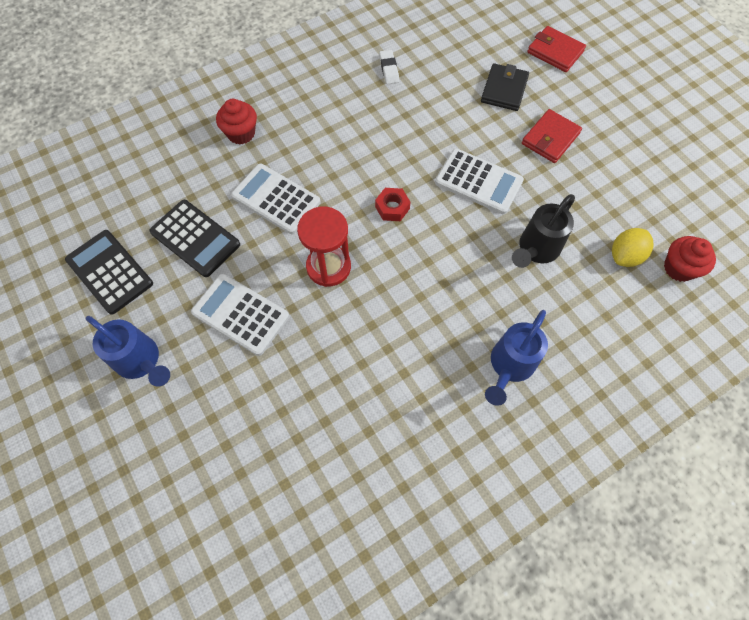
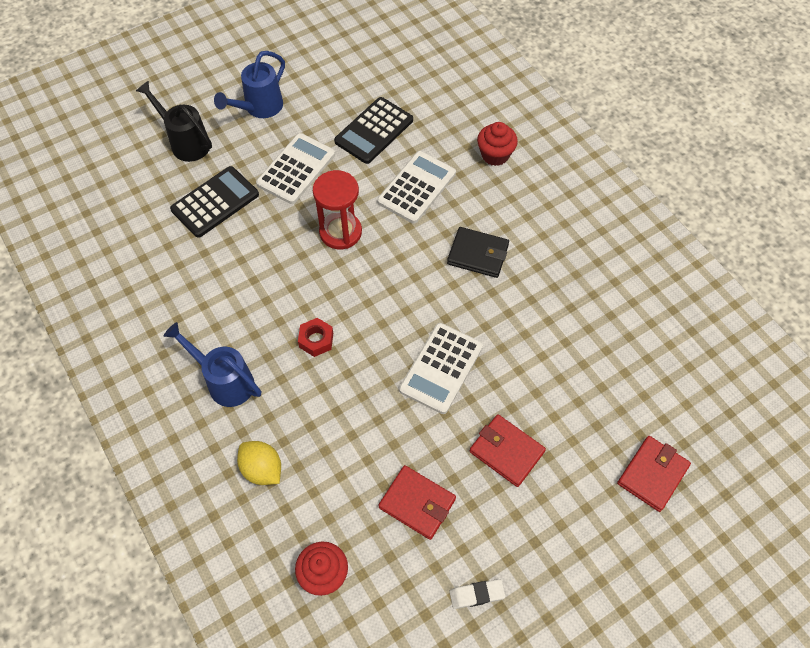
camera: 90 degrees right, 5 degrees down
(110, 272) = (342, 78): black calculator -> black calculator (215, 202)
(389, 69) = (597, 283): white eraser -> white eraser (476, 594)
(392, 208) = (407, 285): red nut -> red nut (316, 340)
(504, 90) = (579, 406): black wallet -> black wallet (478, 254)
(536, 250) = (353, 419): black watering can -> black watering can (186, 142)
(605, 200) = (417, 503): none -> red wallet
(625, 256) = (342, 514): yellow lemon -> yellow lemon (262, 469)

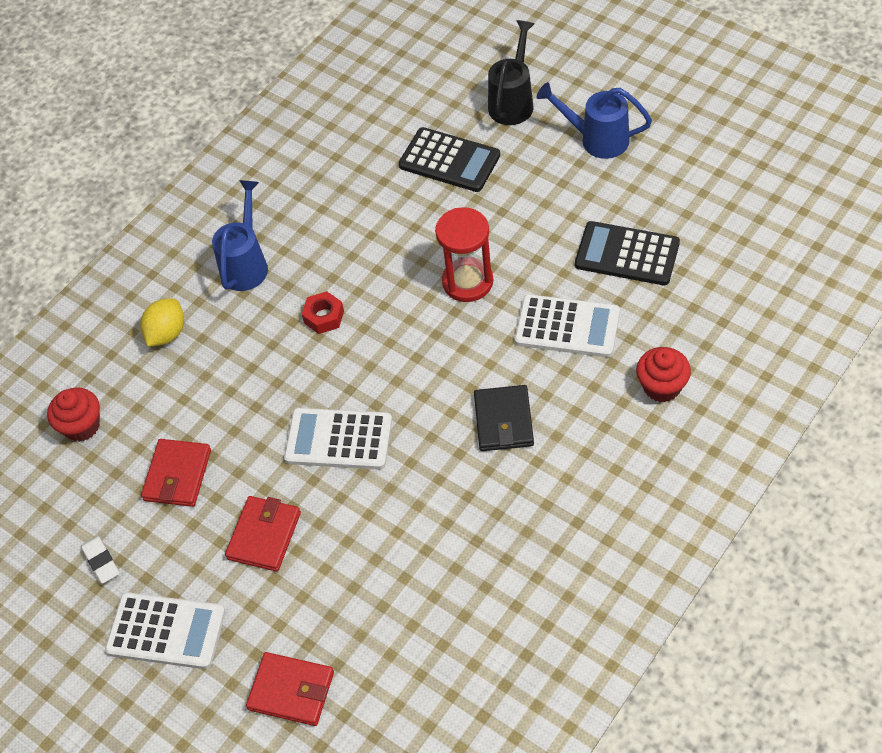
camera: 75 degrees right, 5 degrees down
(296, 169) = (531, 208): white calculator -> white calculator (166, 631)

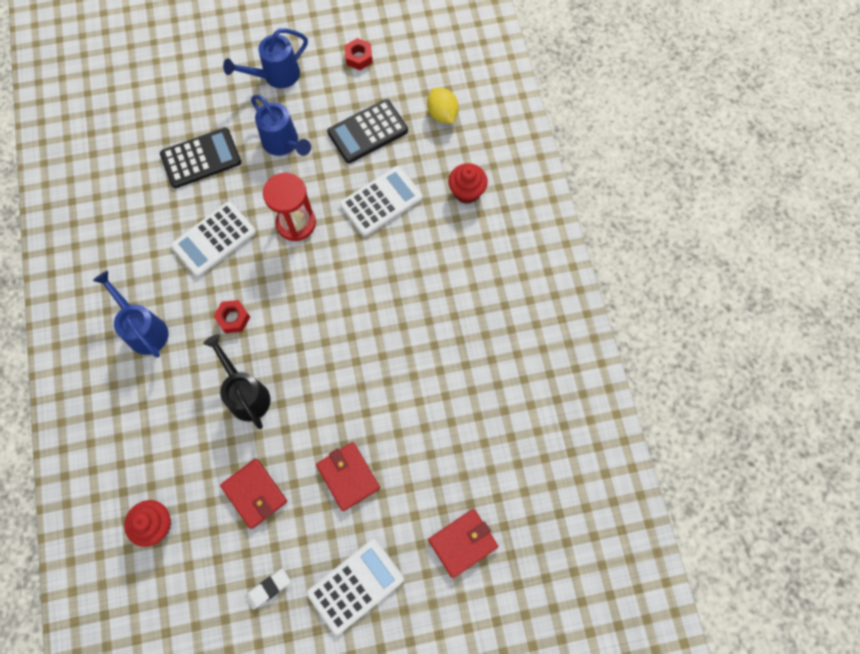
camera: 55 degrees left, 15 degrees up
(101, 561) = (268, 588): white eraser -> white eraser turned 45 degrees counterclockwise
(167, 334) = (143, 418): yellow lemon -> yellow lemon (442, 114)
(338, 439) = (327, 381): white calculator -> white calculator (214, 239)
(503, 421) = (406, 285): black wallet -> none
(513, 102) = (199, 91): black watering can -> black watering can (246, 394)
(536, 204) = (283, 144): none -> blue watering can
(696, 180) = (359, 57): none -> red nut

